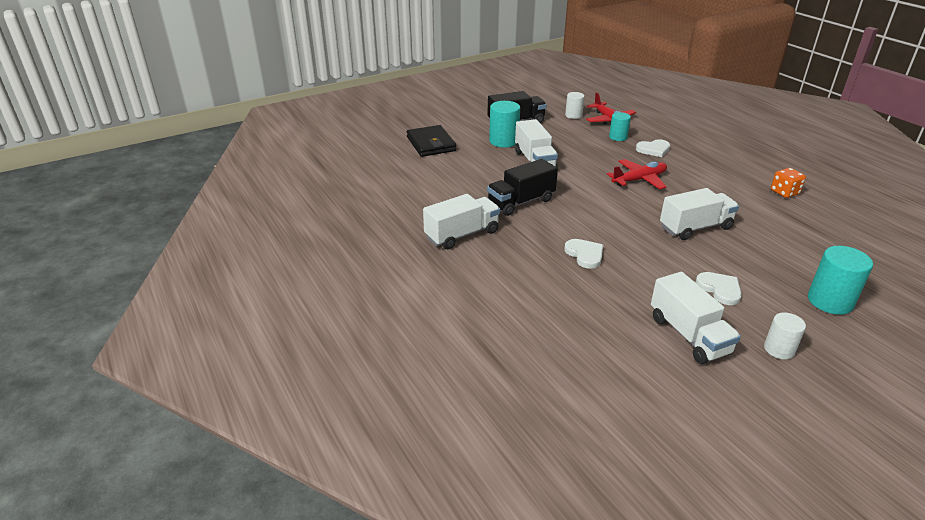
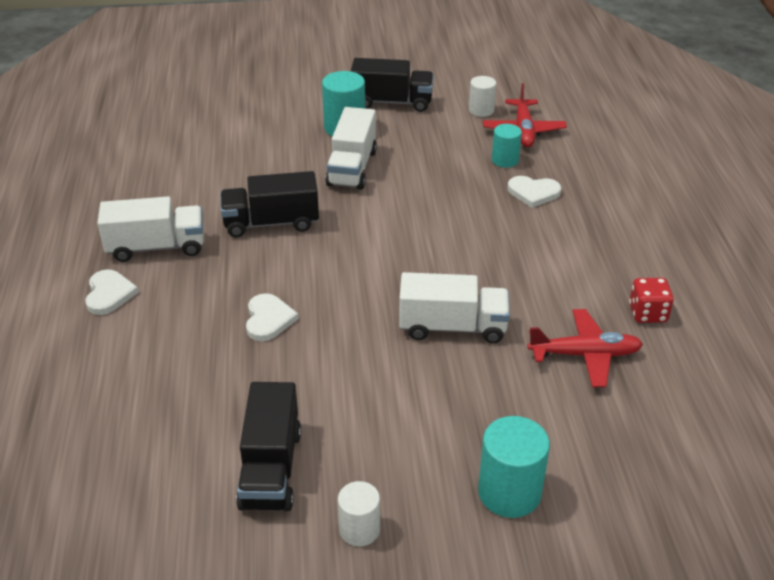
camera: 25 degrees right, 5 degrees up
(431, 144) = (251, 110): black wallet -> none
(639, 180) = (459, 234): red plane -> red plane (585, 355)
(688, 335) = (271, 468): white truck -> black truck
(720, 289) = (381, 423): white heart -> white heart (109, 294)
(784, 192) = (647, 313): orange dice -> red dice

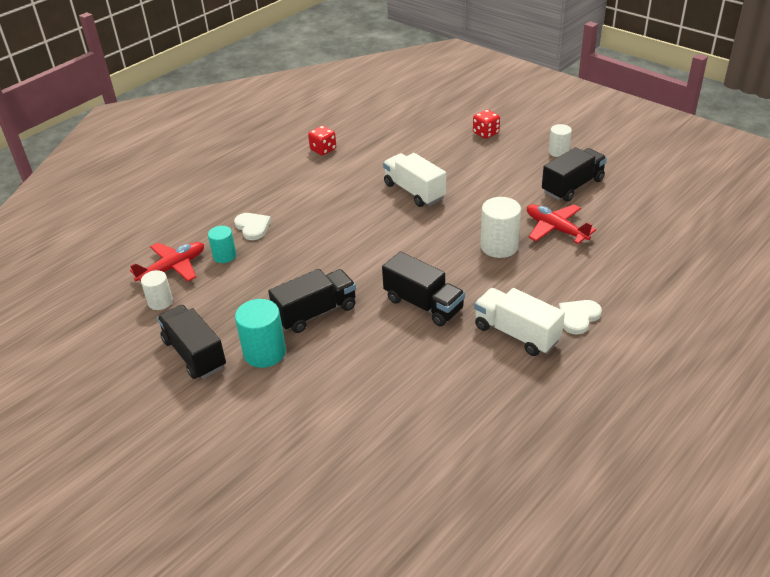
camera: 130 degrees left, 0 degrees up
(268, 319) = (499, 246): white heart -> white cylinder
(352, 168) = (316, 313): white truck -> black truck
(509, 492) = (486, 133): turquoise cylinder -> red dice
(585, 355) = (378, 152): red plane -> red plane (555, 229)

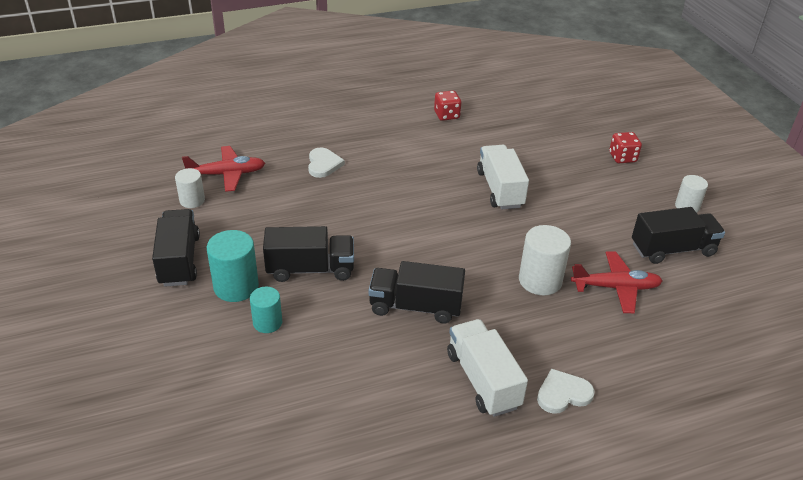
camera: 25 degrees right, 0 degrees up
(224, 256) = (278, 181): turquoise cylinder -> turquoise cylinder (267, 323)
(423, 304) = (415, 307): black truck -> black truck turned 120 degrees clockwise
(555, 229) = (616, 287): red plane -> red plane turned 105 degrees clockwise

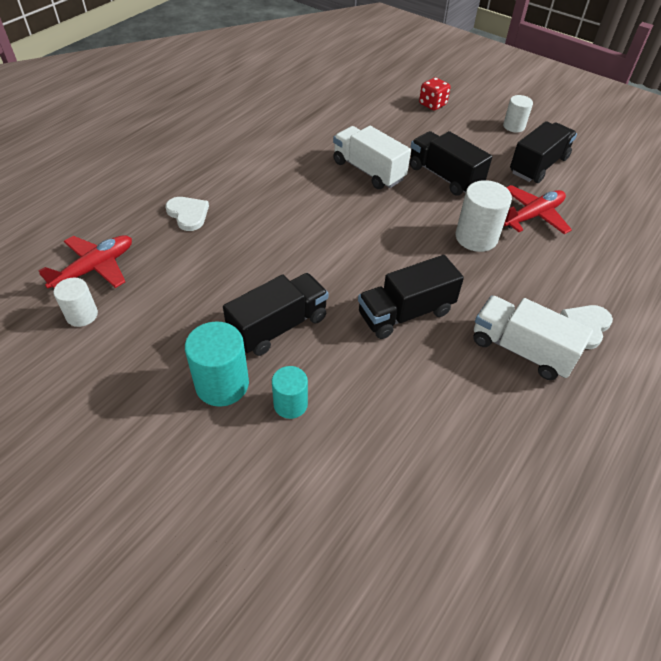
camera: 35 degrees left, 10 degrees up
(179, 260) = (132, 389): black truck -> black truck (444, 176)
(446, 115) = (258, 121): red dice -> none

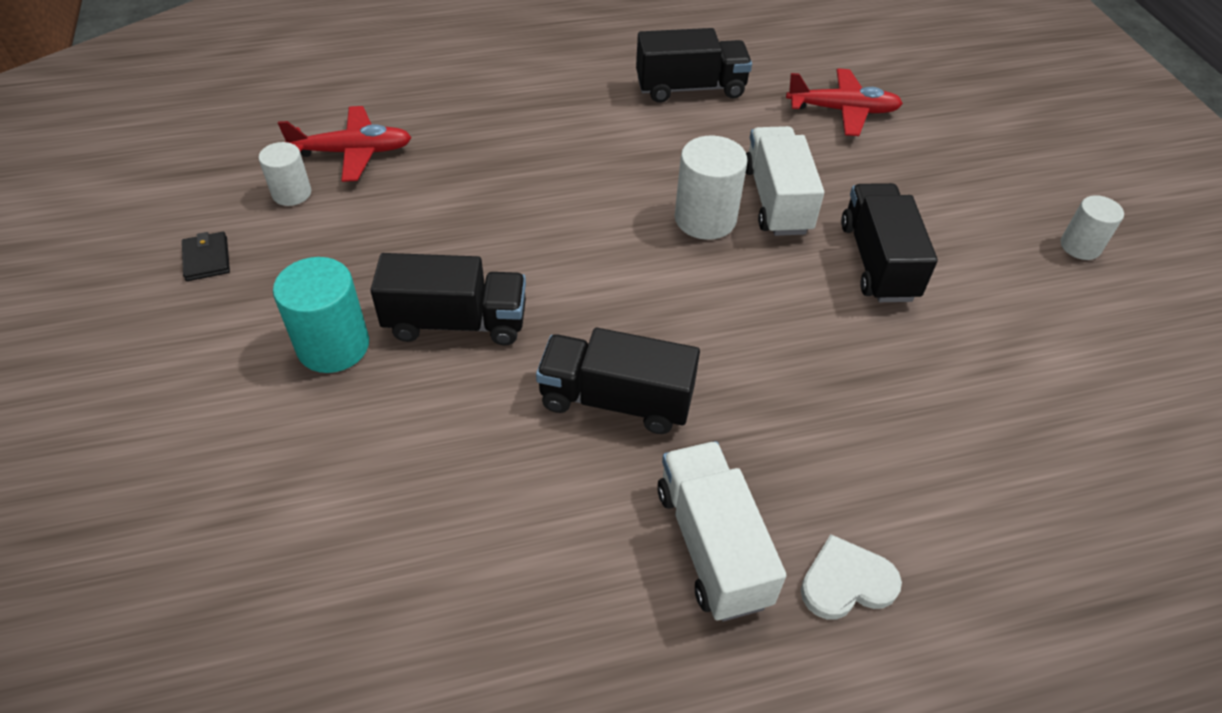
camera: 40 degrees right, 0 degrees up
(70, 388) = (207, 259): none -> black wallet
(188, 214) = (504, 143): white heart -> none
(290, 404) = (372, 413): turquoise cylinder -> none
(432, 104) = (979, 156): red dice -> none
(476, 237) = (826, 365): white cylinder -> white cylinder (705, 219)
(533, 216) = (952, 386): red plane -> red plane (843, 111)
(538, 166) = (1052, 322): black truck -> black truck (690, 88)

